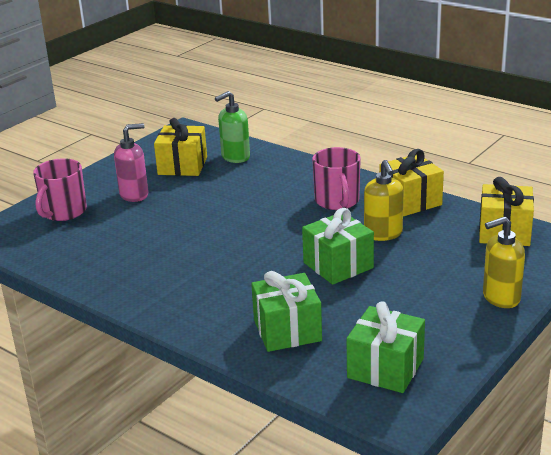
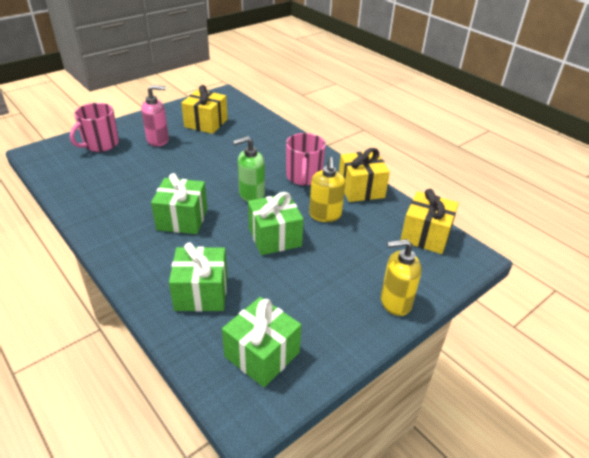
camera: 10 degrees right, 10 degrees up
(220, 268) = (182, 219): none -> green gift
(235, 157) = (247, 123): green soap dispenser -> green soap dispenser (251, 194)

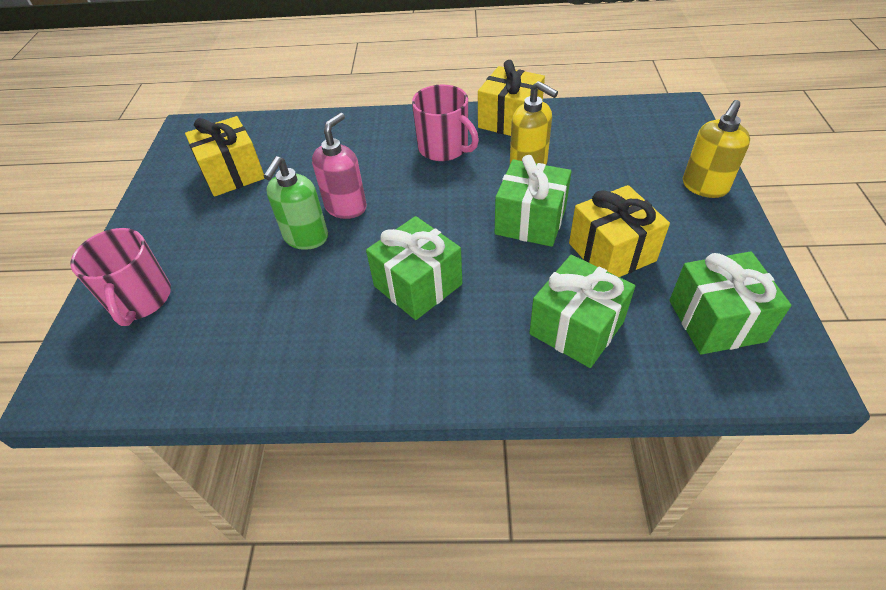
camera: 45 degrees left, 10 degrees up
(158, 140) = (212, 234): pink soap dispenser -> pink soap dispenser (346, 207)
(251, 194) = (432, 203): green soap dispenser -> green soap dispenser (306, 238)
(425, 235) = (623, 118): yellow gift -> yellow gift (612, 252)

